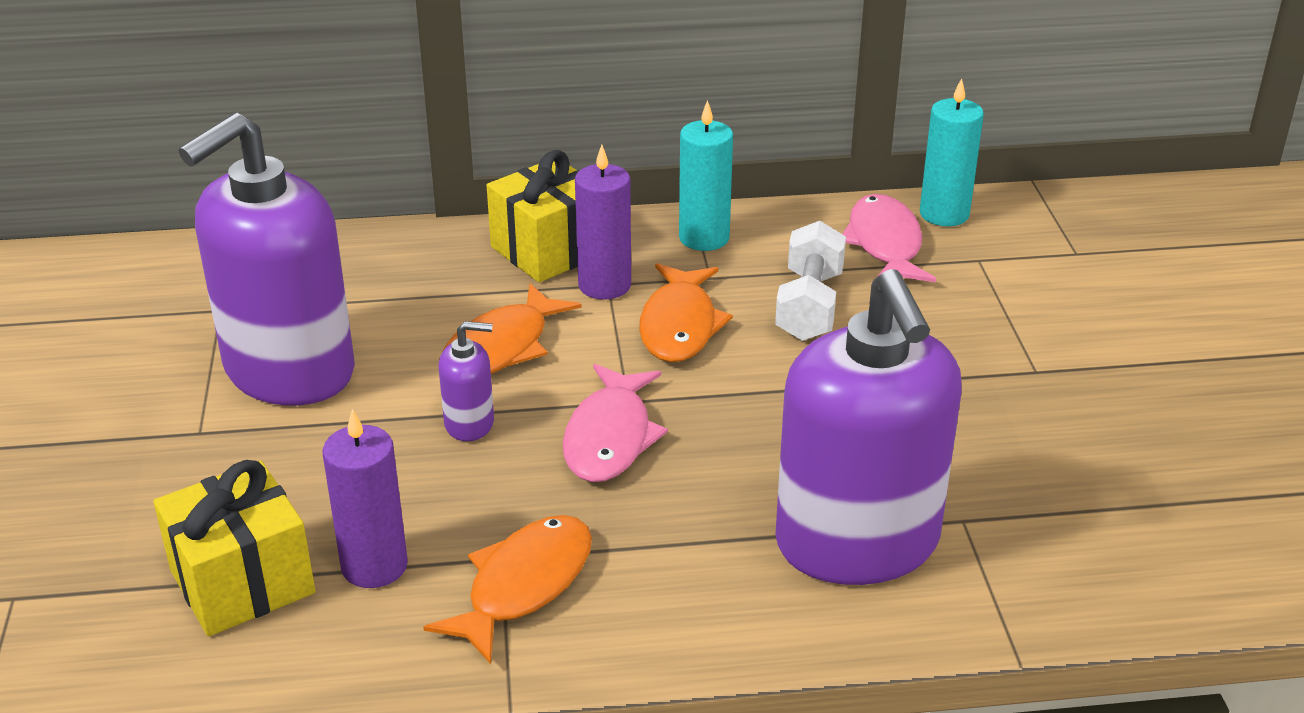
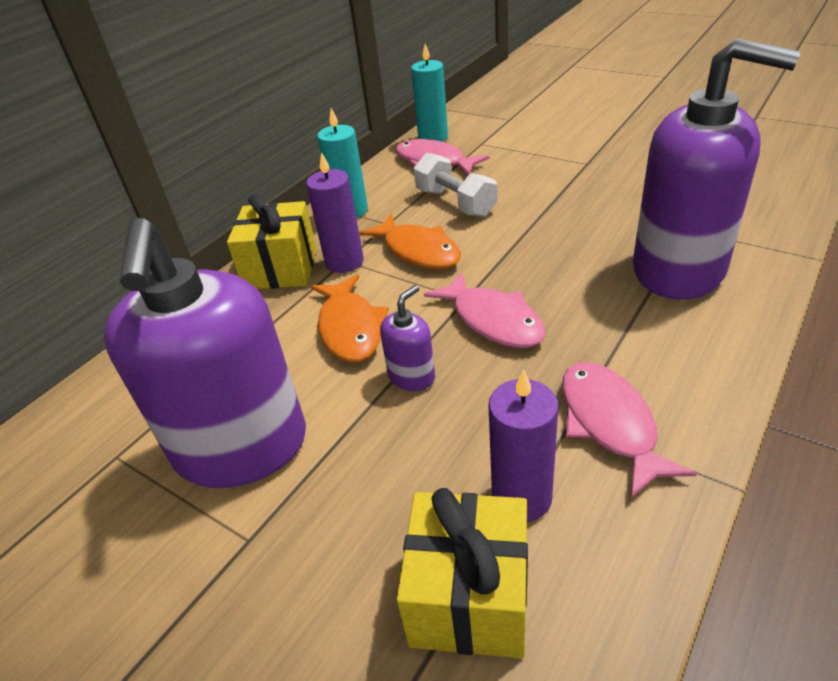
camera: 45 degrees left, 5 degrees up
(524, 585) = (610, 423): orange fish -> pink fish

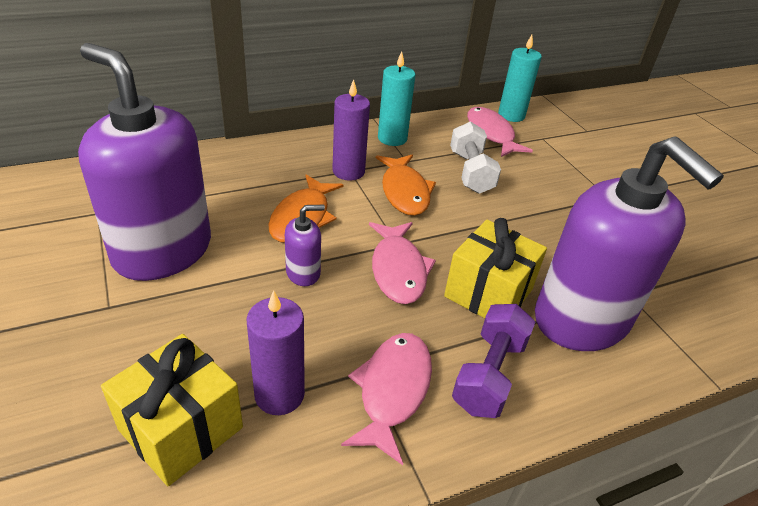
camera: 25 degrees right, 0 degrees up
(241, 447) = (162, 251): purple soap dispenser -> purple soap dispenser turned 105 degrees clockwise
(281, 268) = (305, 153): yellow gift -> yellow gift (488, 293)
(665, 357) = (489, 374): none -> purple dumbbell

